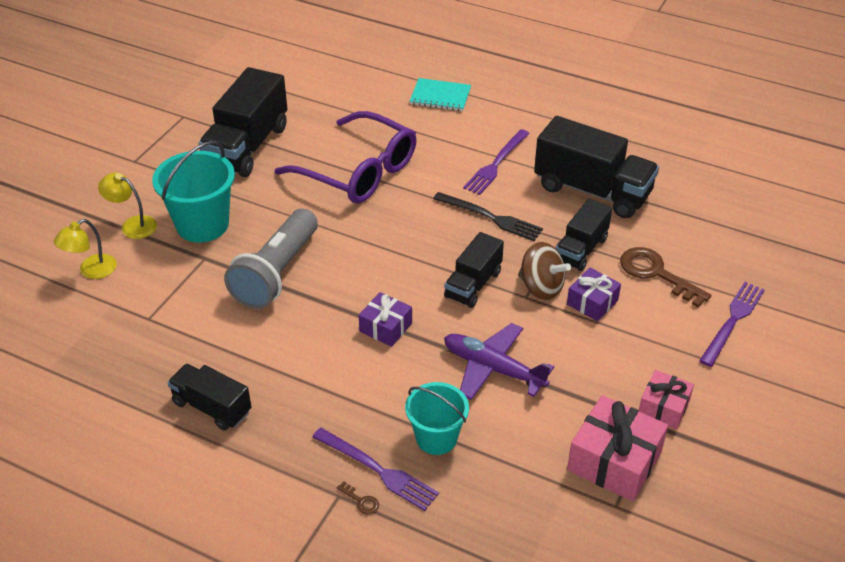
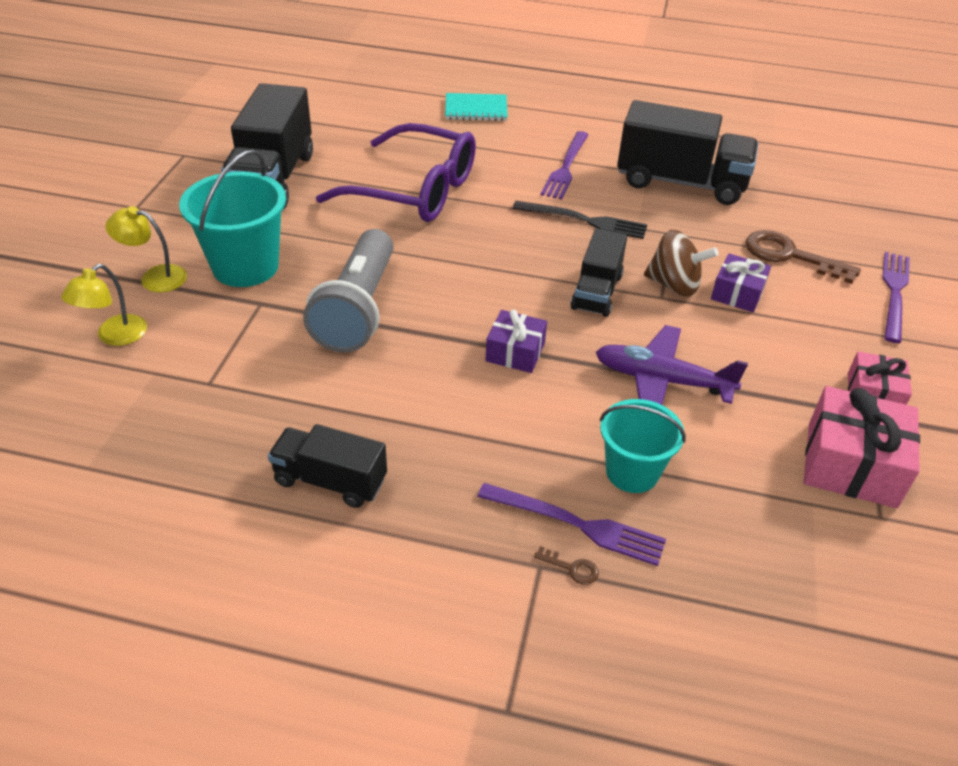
camera: 15 degrees left, 0 degrees up
(581, 249) = (698, 241): black truck -> none

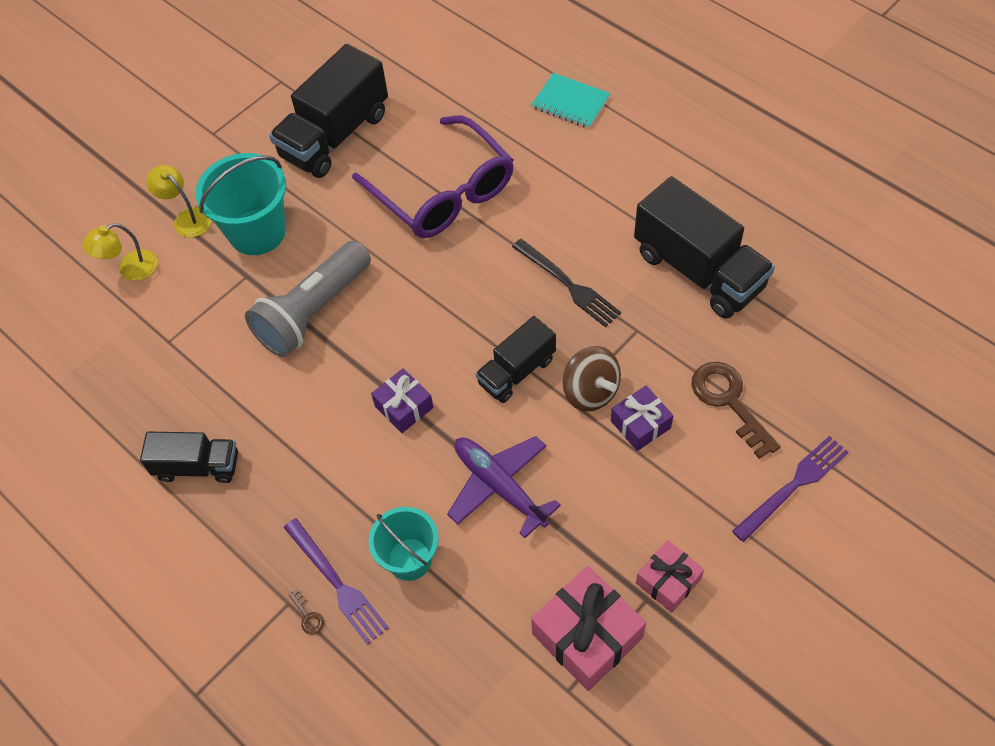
camera: 35 degrees right, 15 degrees up
(330, 481) = (197, 466): black truck -> black truck turned 135 degrees clockwise
(566, 167) = (601, 211): purple fork -> none

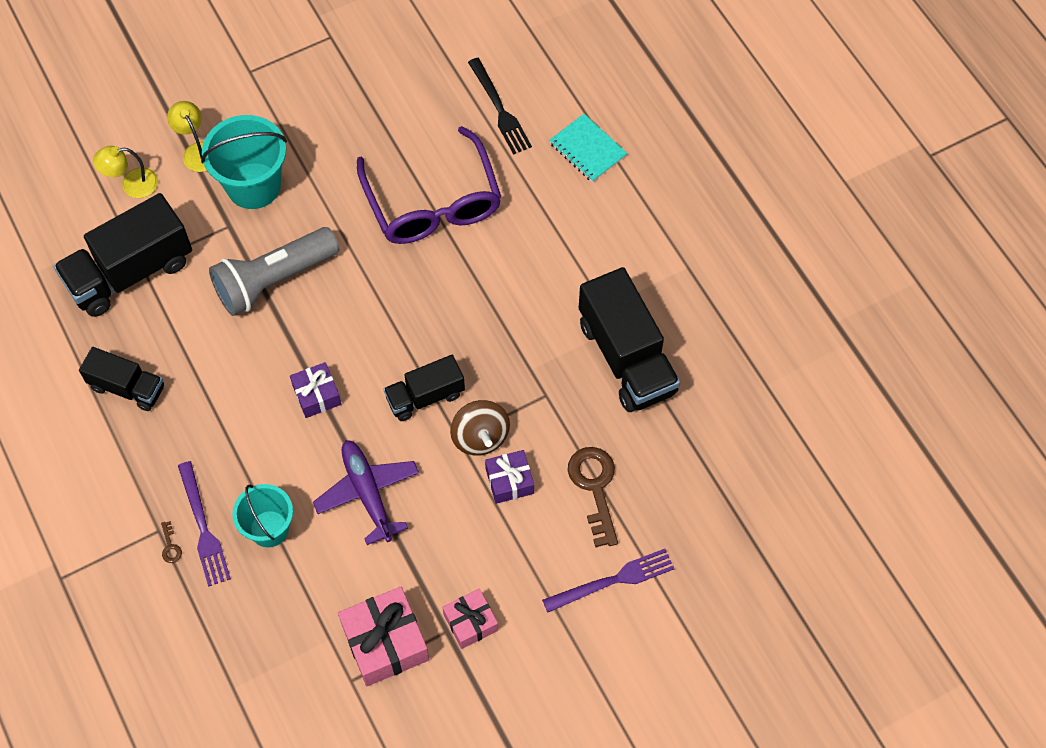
camera: 15 degrees right, 5 degrees up
(335, 135) = (358, 111): black truck -> black truck (130, 272)
(567, 284) = (504, 331): black fork -> black fork (499, 109)

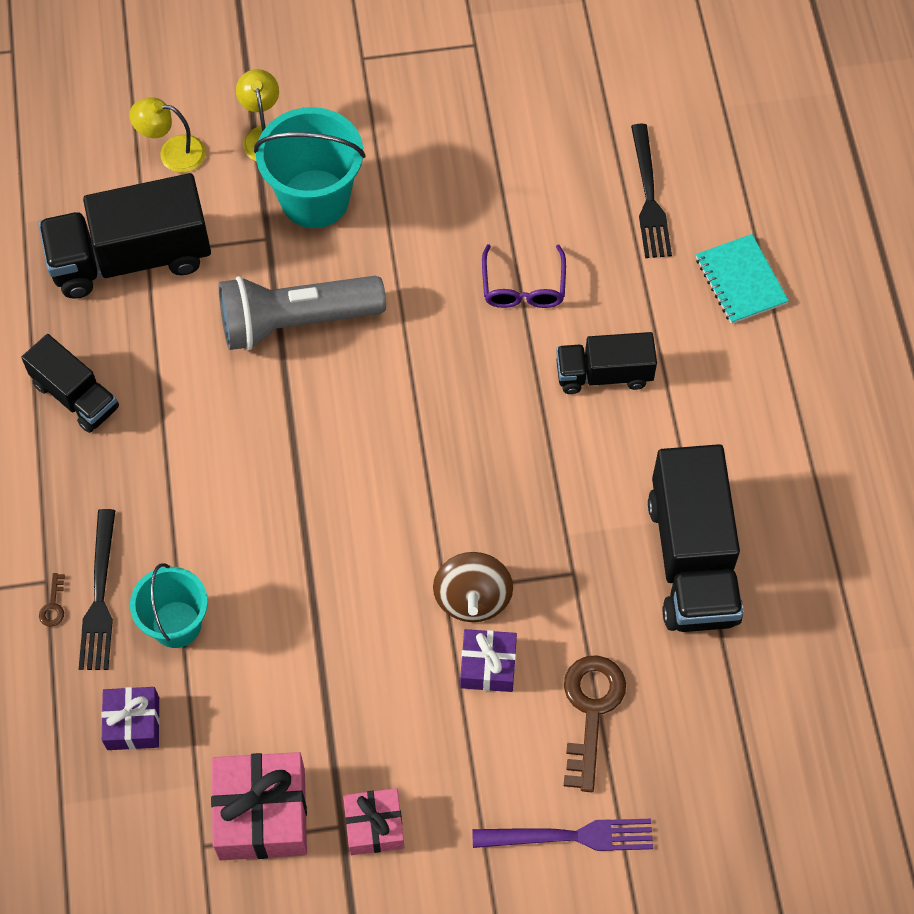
camera: 20 degrees right, 0 degrees up
(203, 527) = (99, 595): purple fork -> black fork
(317, 395) = (294, 479): purple gift -> purple gift (133, 723)
(367, 493) = (310, 621): purple plane -> none
(425, 396) = (424, 525): black truck -> black truck (604, 374)
(433, 202) = (523, 287): purple glasses -> purple glasses, size x0.50

